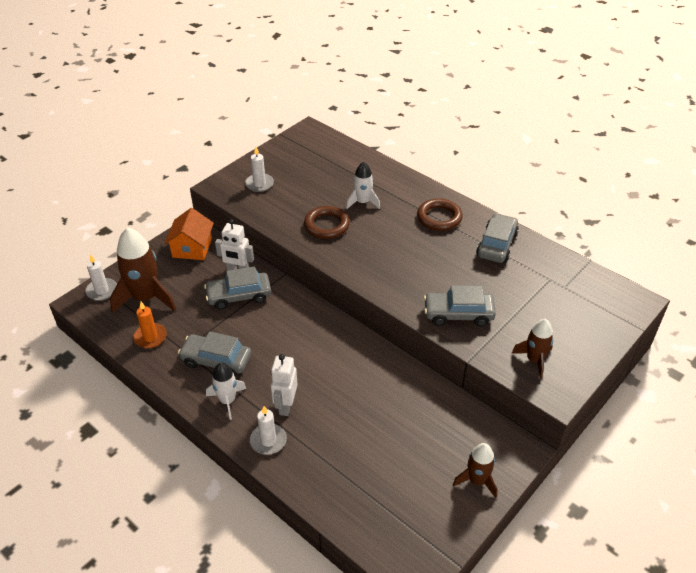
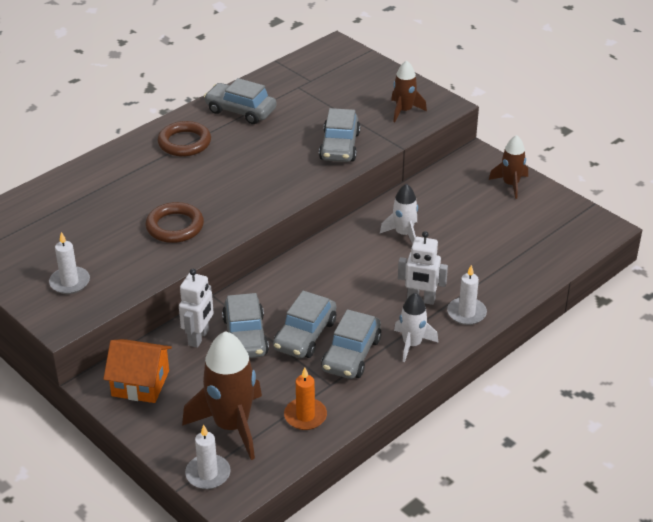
camera: 85 degrees left, 5 degrees down
(240, 330) = (305, 335): none -> grey car
(363, 202) = (138, 196): white rocket -> white rocket (403, 234)

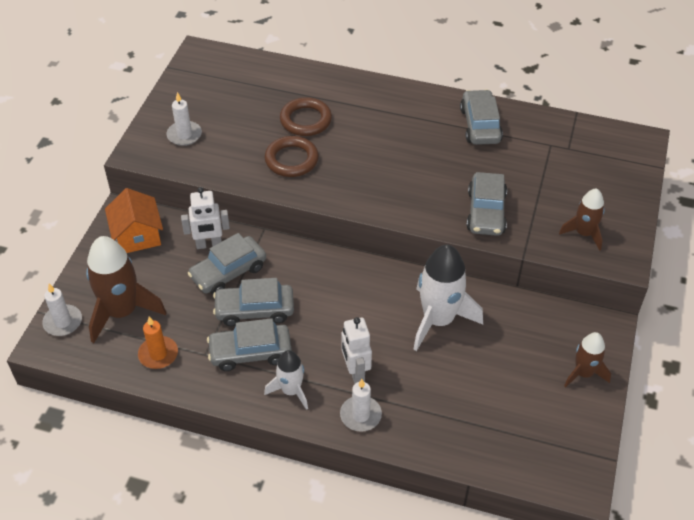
camera: 60 degrees right, 10 degrees up
(184, 143) = (405, 113): brown ring -> brown ring (305, 120)
(340, 146) = (486, 212): grey car -> grey car turned 60 degrees counterclockwise
(403, 234) = (438, 320): white rocket -> white rocket, size x1.75

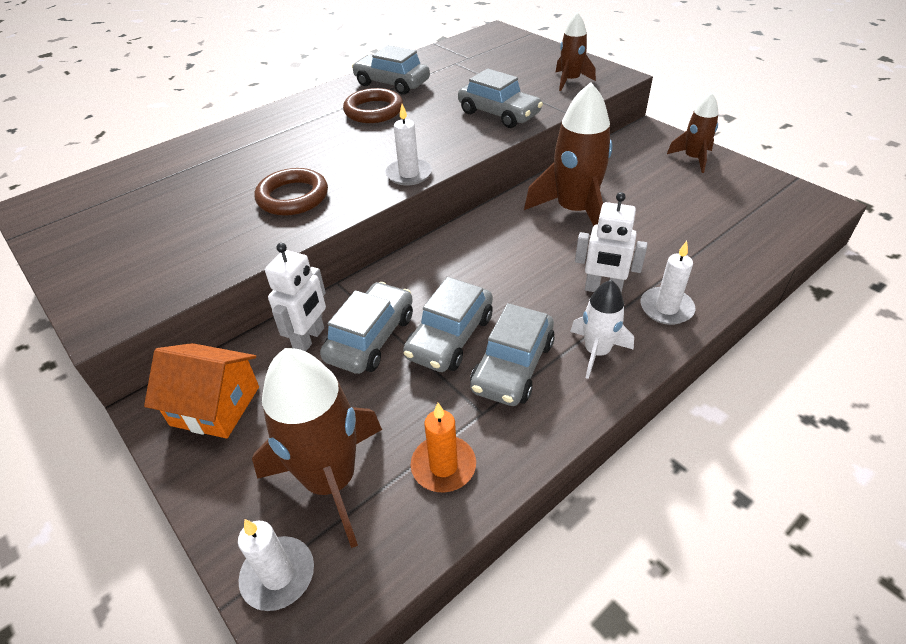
camera: 55 degrees left, 5 degrees down
(184, 135) = (139, 264): white candle -> white candle (409, 174)
(228, 272) = (370, 338): grey car -> grey car turned 150 degrees counterclockwise
(305, 120) = (250, 169): brown ring -> brown ring (374, 111)
(438, 320) = (574, 211): white rocket -> brown rocket

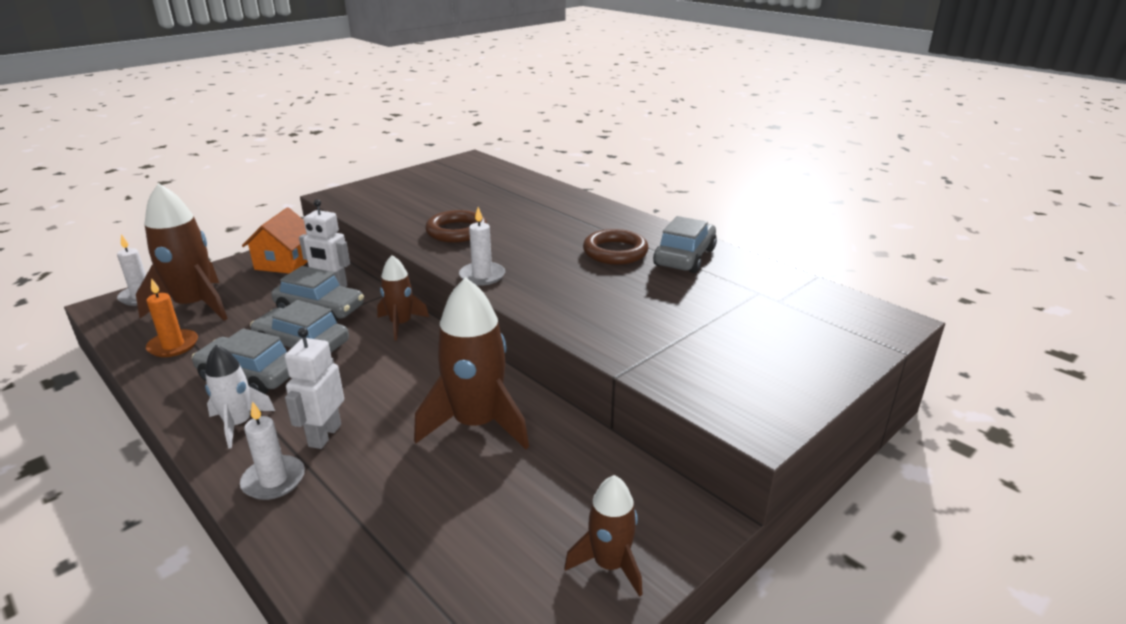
camera: 85 degrees right, 15 degrees down
(499, 113) = (613, 322): grey car -> none
(570, 81) = (725, 380): brown rocket -> brown rocket (401, 324)

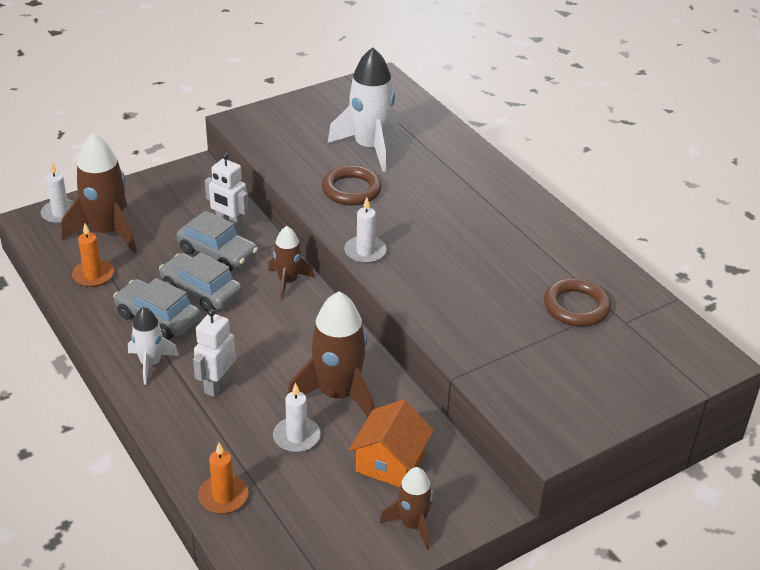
camera: 10 degrees right, 10 degrees up
(274, 480) = (178, 418): white candle -> white candle (296, 437)
(285, 262) = (186, 189): orange house -> orange house (390, 462)
(340, 572) = (223, 496): none -> orange candle
(468, 201) = (370, 147): none -> white rocket
(615, 252) = (495, 239): brown ring -> brown ring (576, 307)
(684, 257) = (559, 256): grey car -> none

